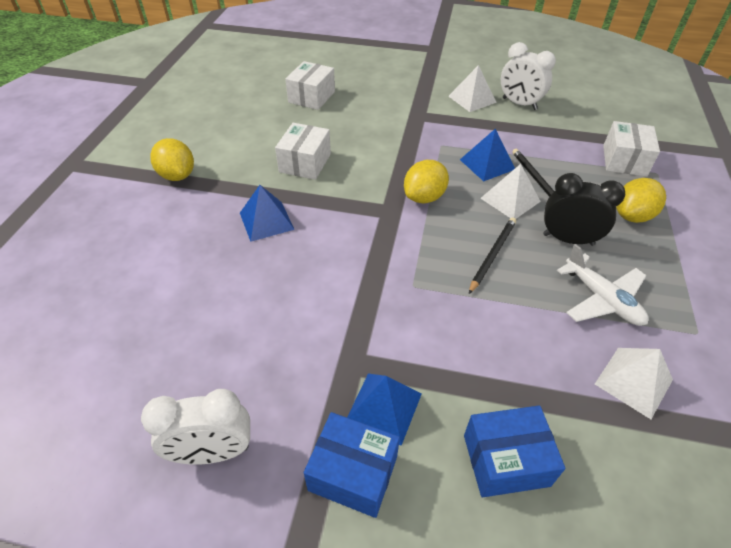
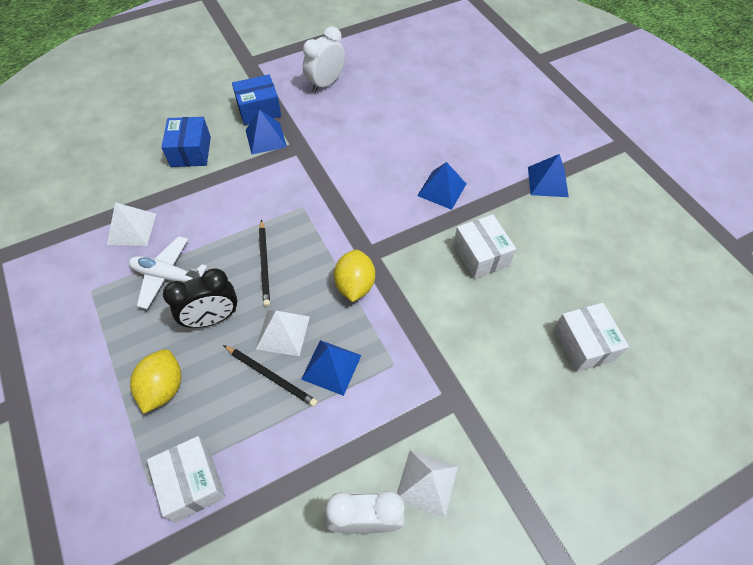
camera: 140 degrees right, 10 degrees up
(177, 175) = (547, 181): yellow lemon -> blue pyramid
(506, 460) = (191, 151): blue box -> blue box turned 45 degrees counterclockwise

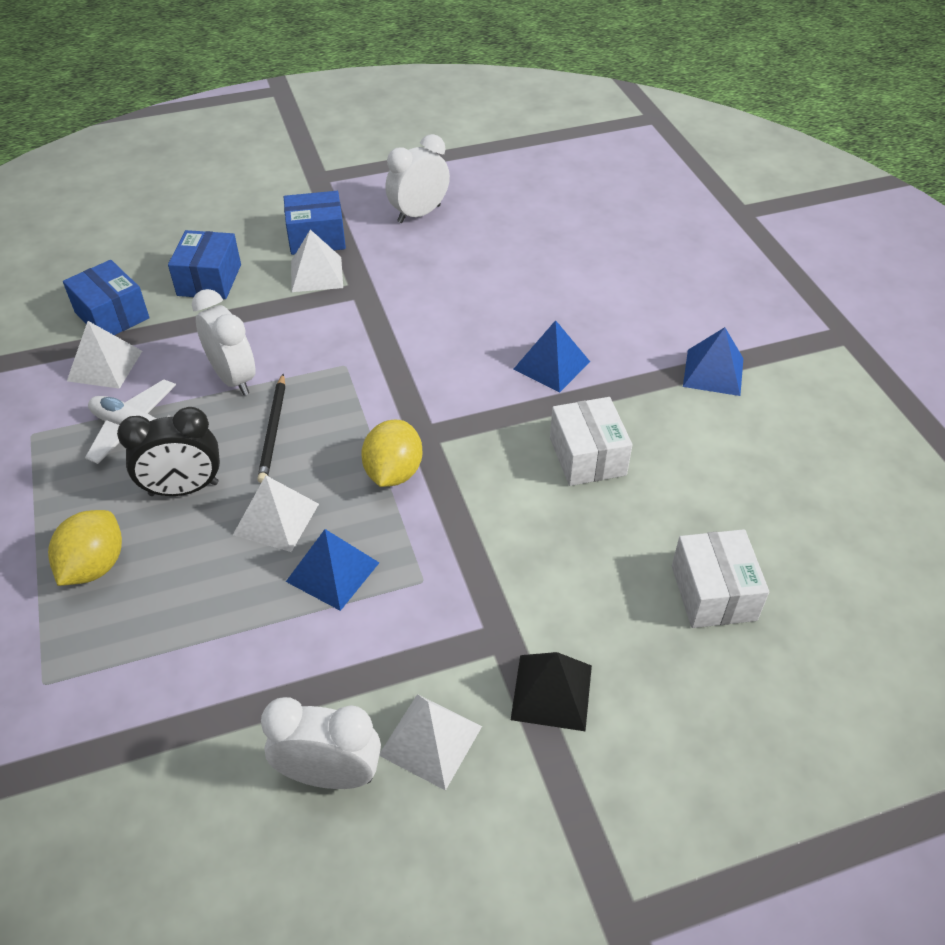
camera: 10 degrees right, 10 degrees down
(127, 188) = (112, 315): none -> blue box
(192, 482) = (102, 689): white box -> none
(227, 227) = (234, 378): none -> white clock
(265, 138) = (316, 274): blue pyramid -> white pyramid
(271, 376) = (245, 572): black pencil -> none
(497, 433) = (551, 692): none -> black pyramid

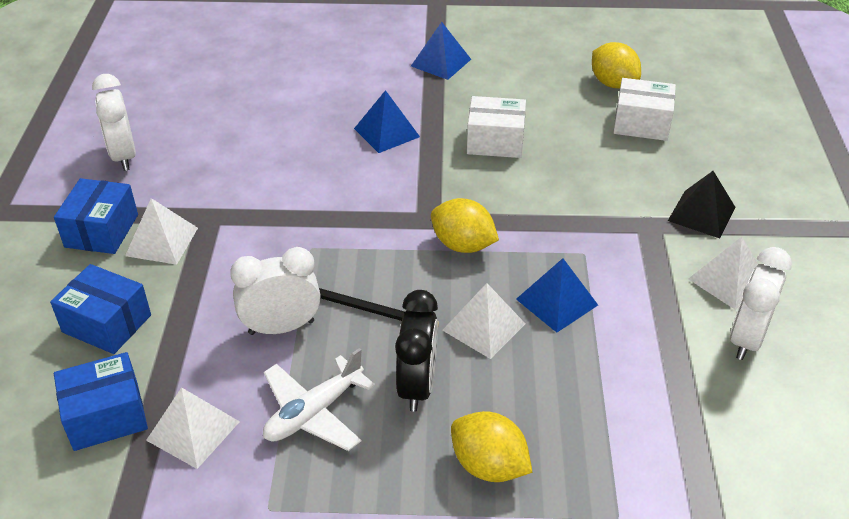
camera: 70 degrees left, 5 degrees down
(786, 545) = (613, 83): none -> yellow lemon

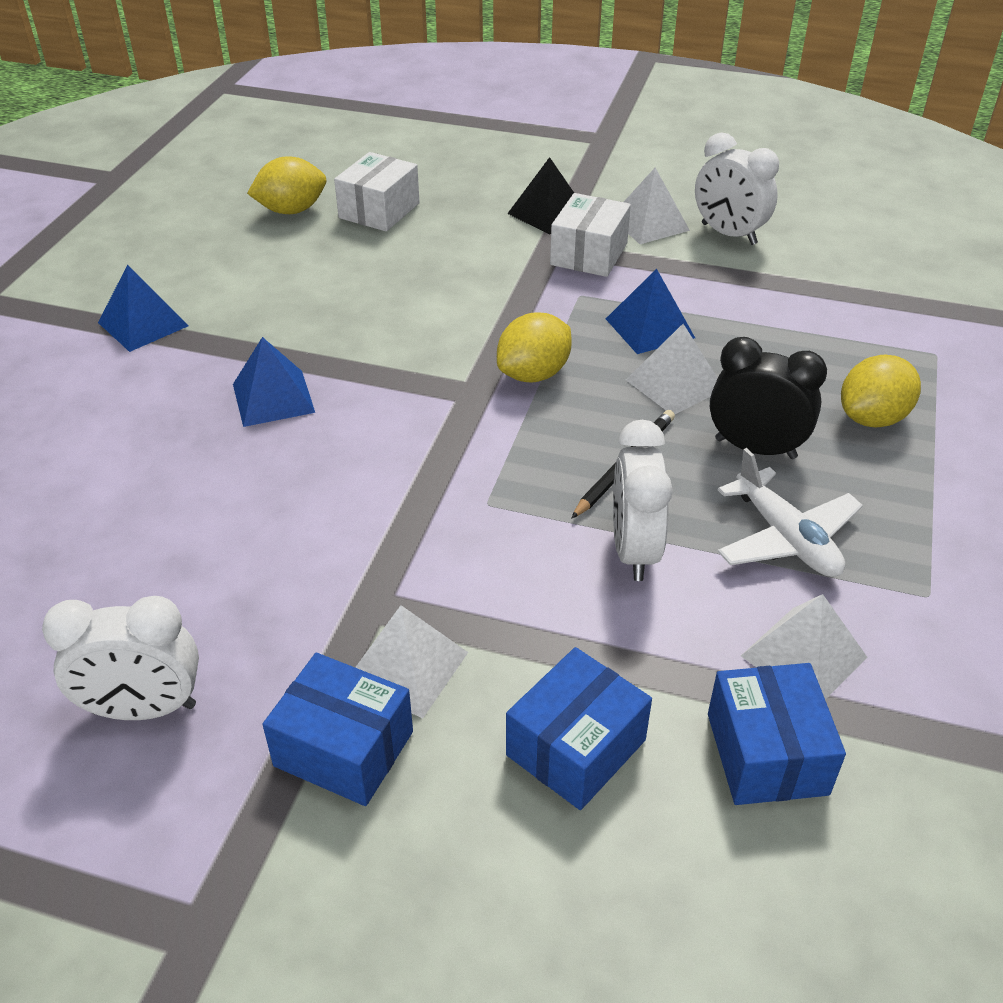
camera: 75 degrees left, 0 degrees up
(495, 141) = (350, 314): white box -> white box (589, 254)

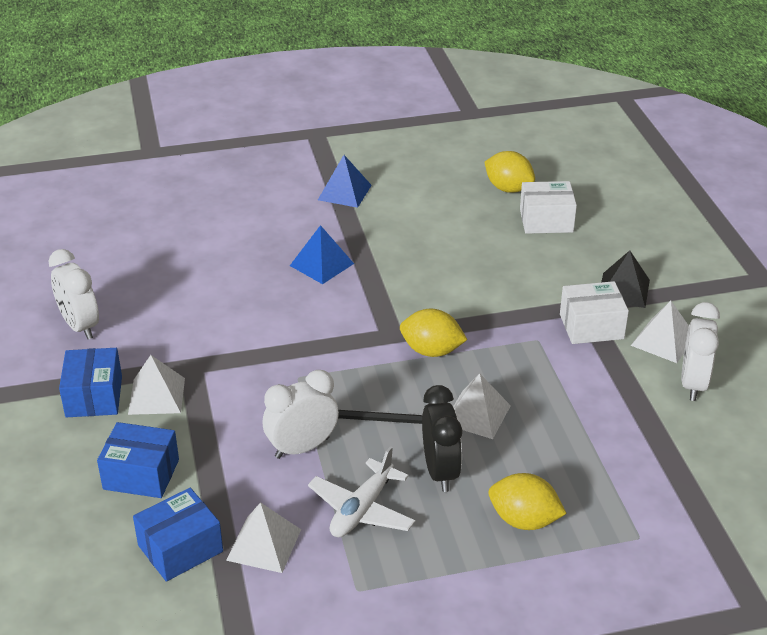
camera: 60 degrees right, 5 degrees down
(649, 328) = (530, 383): blue pyramid -> none

